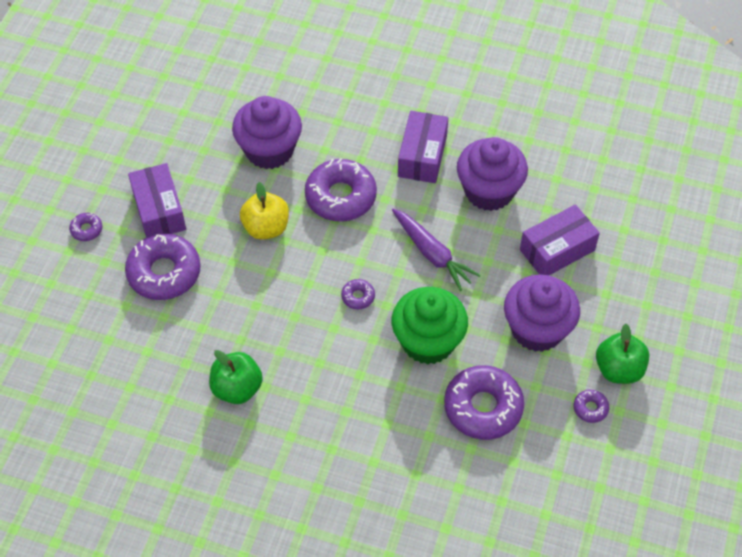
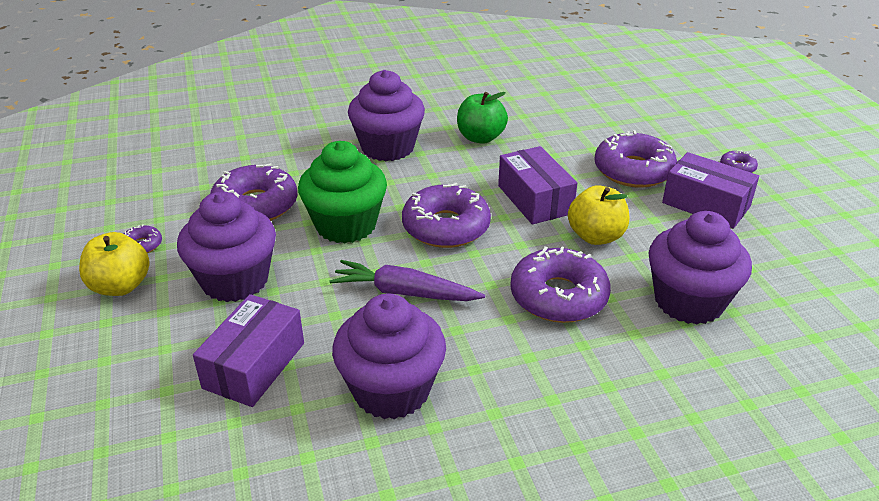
camera: 145 degrees right, 20 degrees down
(326, 423) = (388, 147): none -> purple cupcake
(358, 297) = (446, 227): purple donut -> purple donut, size x2.23
(422, 156) = (514, 388): purple box -> purple box (534, 199)
(618, 369) = (120, 286): green apple -> yellow apple

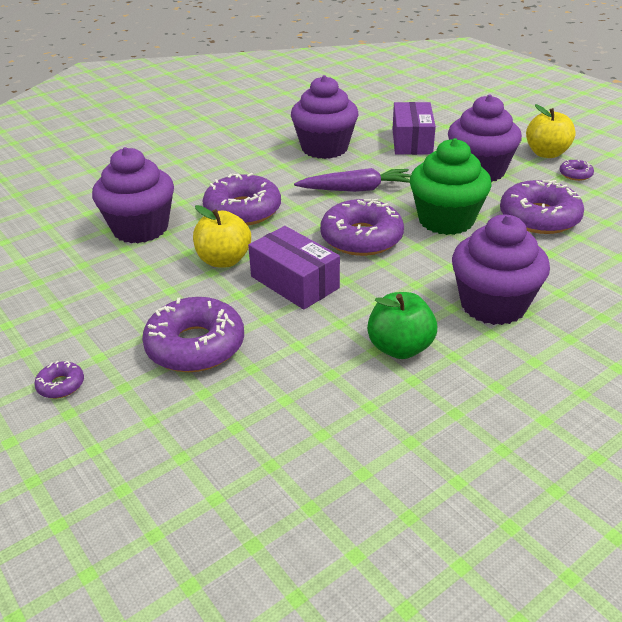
camera: 160 degrees right, 0 degrees up
(706, 205) = (112, 319): purple box -> none

